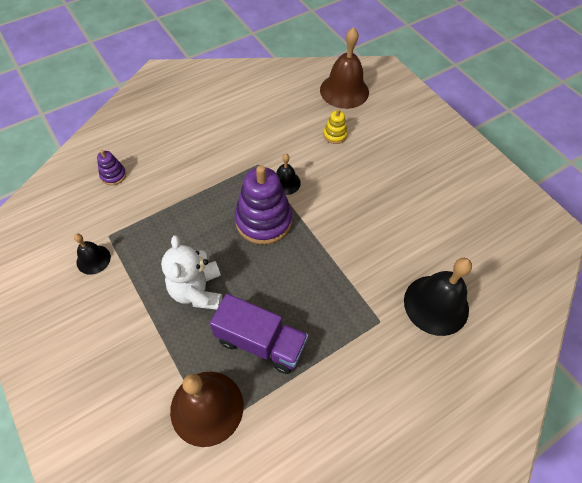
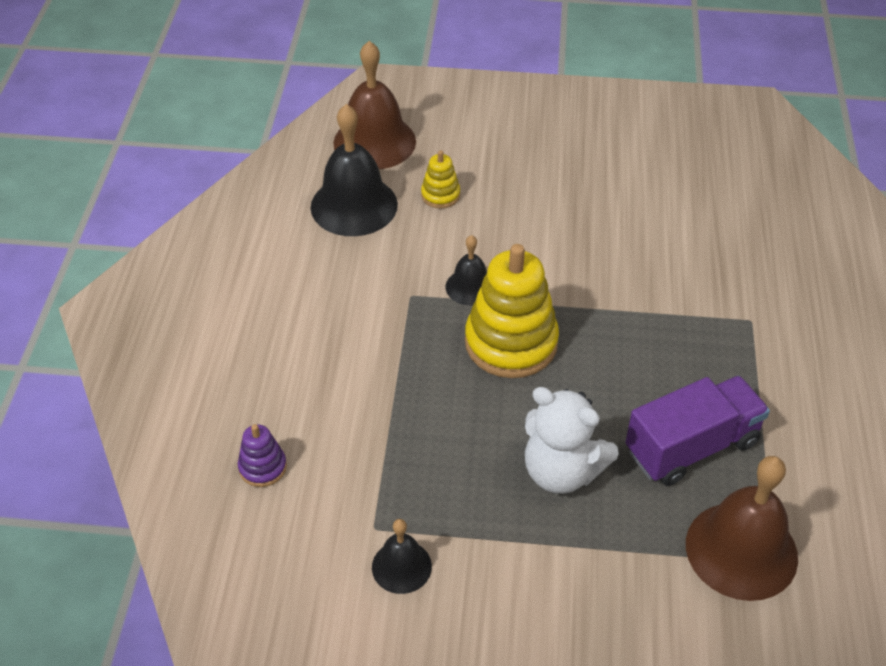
camera: 50 degrees left, 10 degrees down
(263, 220) = (511, 343): purple stacking toy -> yellow stacking toy
(436, 304) = (768, 260): black bell -> black bell (354, 205)

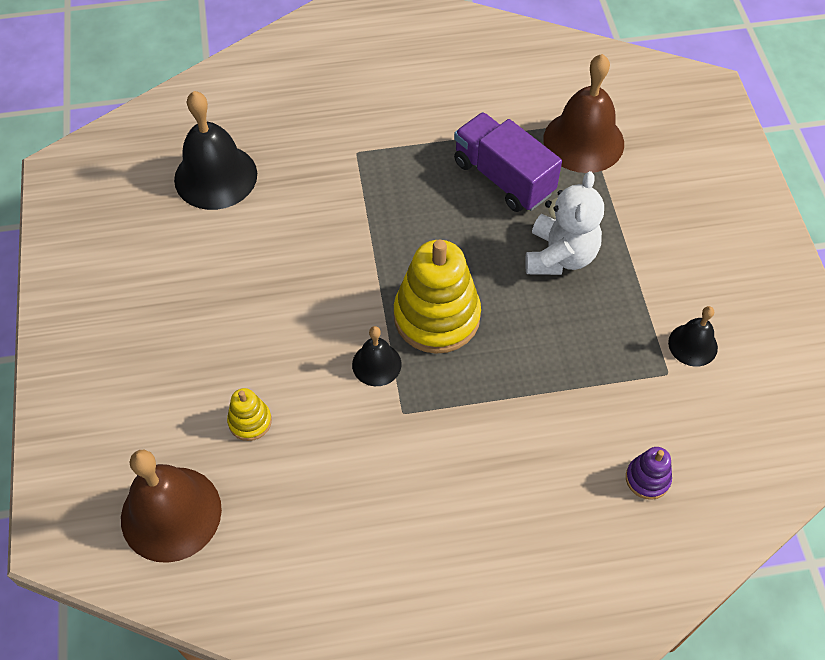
camera: 105 degrees left, 10 degrees up
(354, 205) = (285, 504): black bell -> black bell (215, 176)

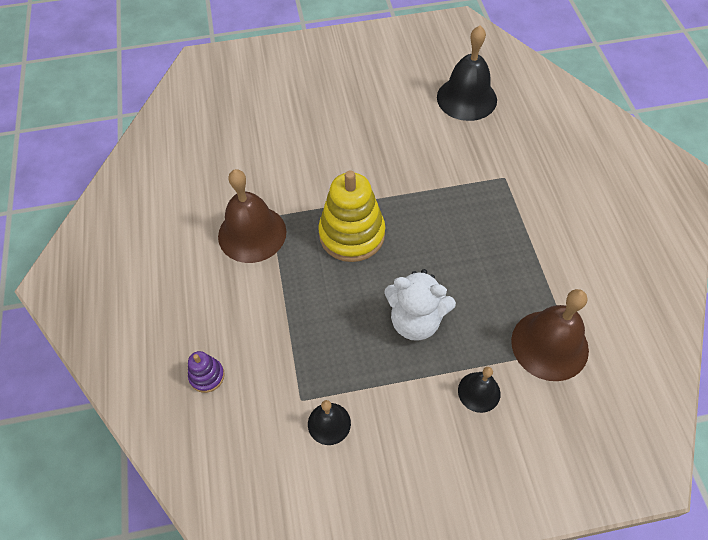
camera: 90 degrees right, 0 degrees up
(171, 513) = (209, 106): brown bell -> brown bell (252, 233)
(250, 421) = (269, 135): yellow stacking toy -> none
(376, 364) = (311, 199): black bell -> black bell (479, 392)
(503, 178) = (495, 279): purple truck -> none

